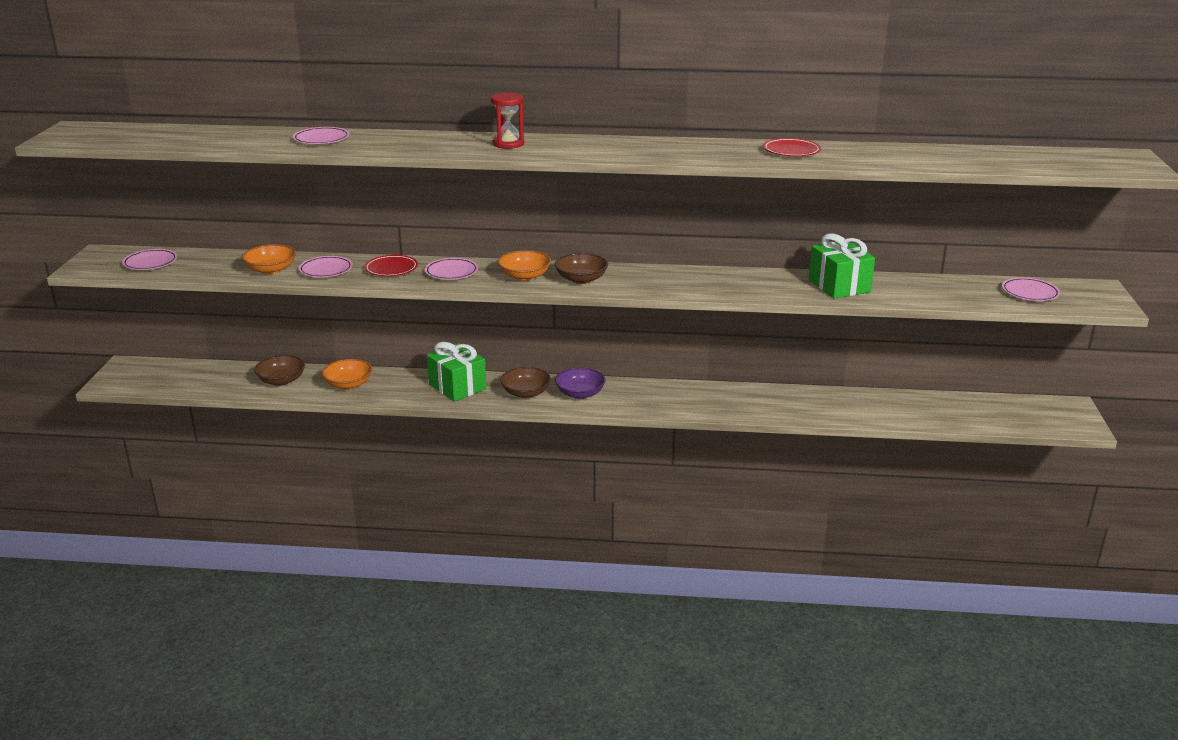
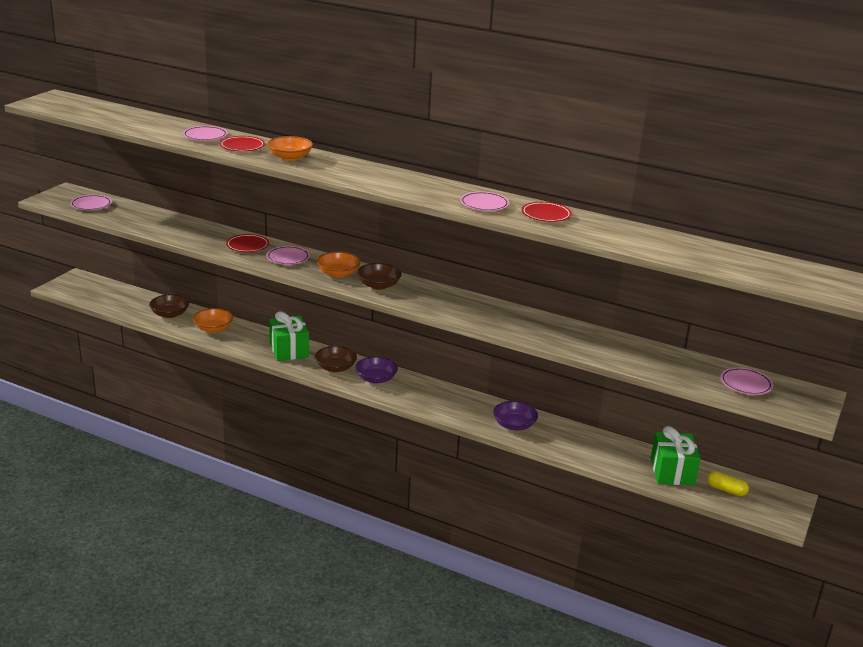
camera: 20 degrees right, 0 degrees up
(271, 270) = (164, 228): orange bowl -> orange bowl (290, 157)
(326, 270) = (201, 236): pink plate -> pink plate (484, 204)
(380, 142) = (242, 146): none -> red plate
(508, 144) = (332, 165): red hourglass -> none
(762, 404) = (514, 425): none -> purple bowl
(839, 286) = (581, 338): green gift -> green gift (672, 471)
(1011, 413) = (726, 490): none -> yellow capsule

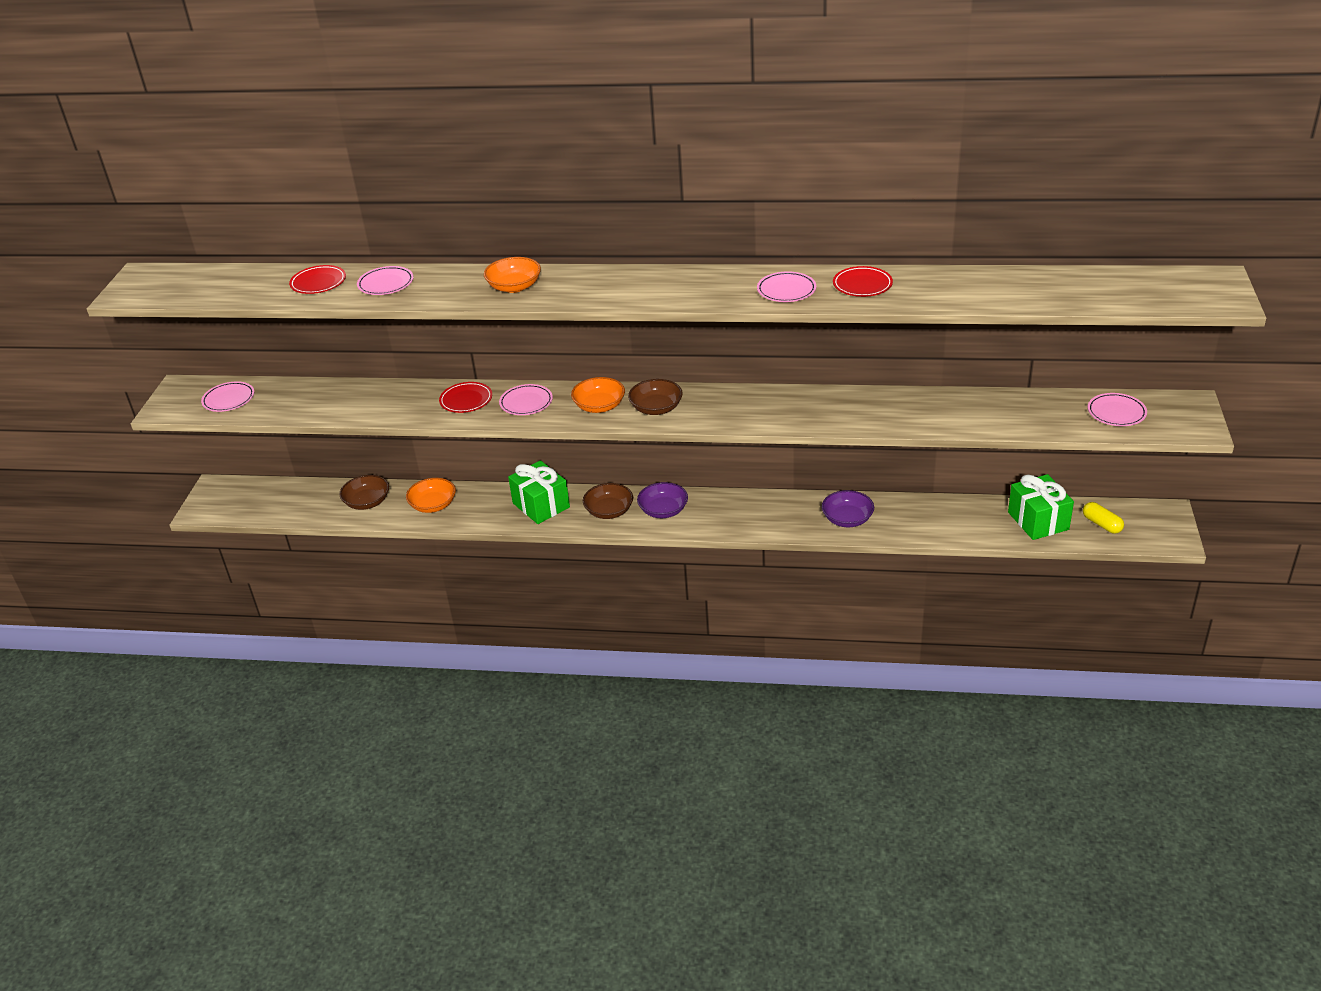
camera: 15 degrees left, 10 degrees up
(242, 146) = (444, 287): red plate -> red plate (318, 283)
(726, 490) = (1102, 524): yellow capsule -> yellow capsule turned 45 degrees clockwise

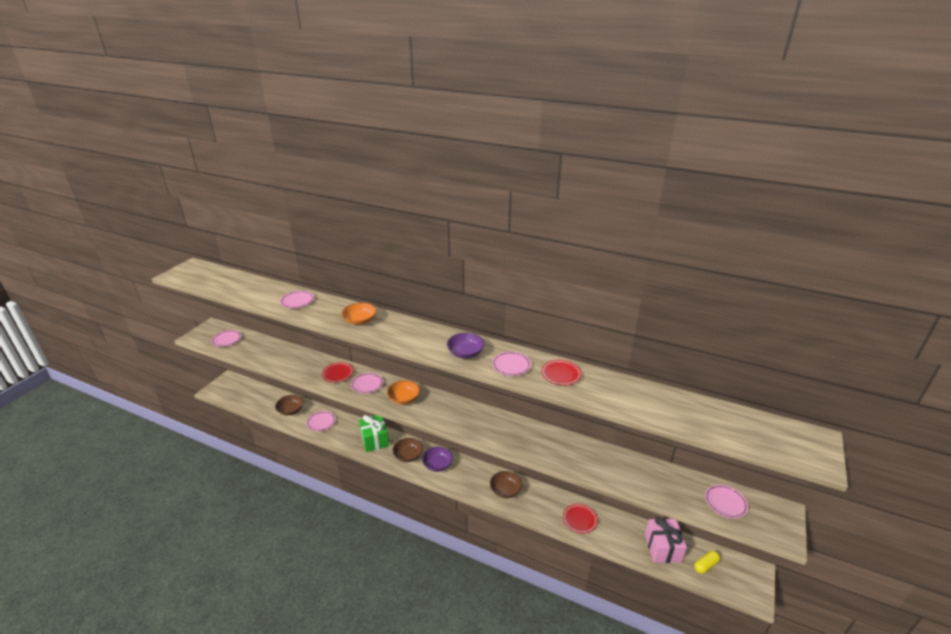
camera: 15 degrees right, 5 degrees down
(318, 283) = (266, 292): red plate -> red plate (579, 520)
(433, 505) = (321, 422): orange bowl -> pink plate
(656, 408) = (434, 409): brown bowl -> brown bowl (505, 490)
(847, 519) = (540, 506): purple bowl -> purple bowl (465, 353)
(1038, 521) = (662, 548): green gift -> pink gift
(1102, 524) = (705, 565): yellow capsule -> yellow capsule turned 75 degrees clockwise

